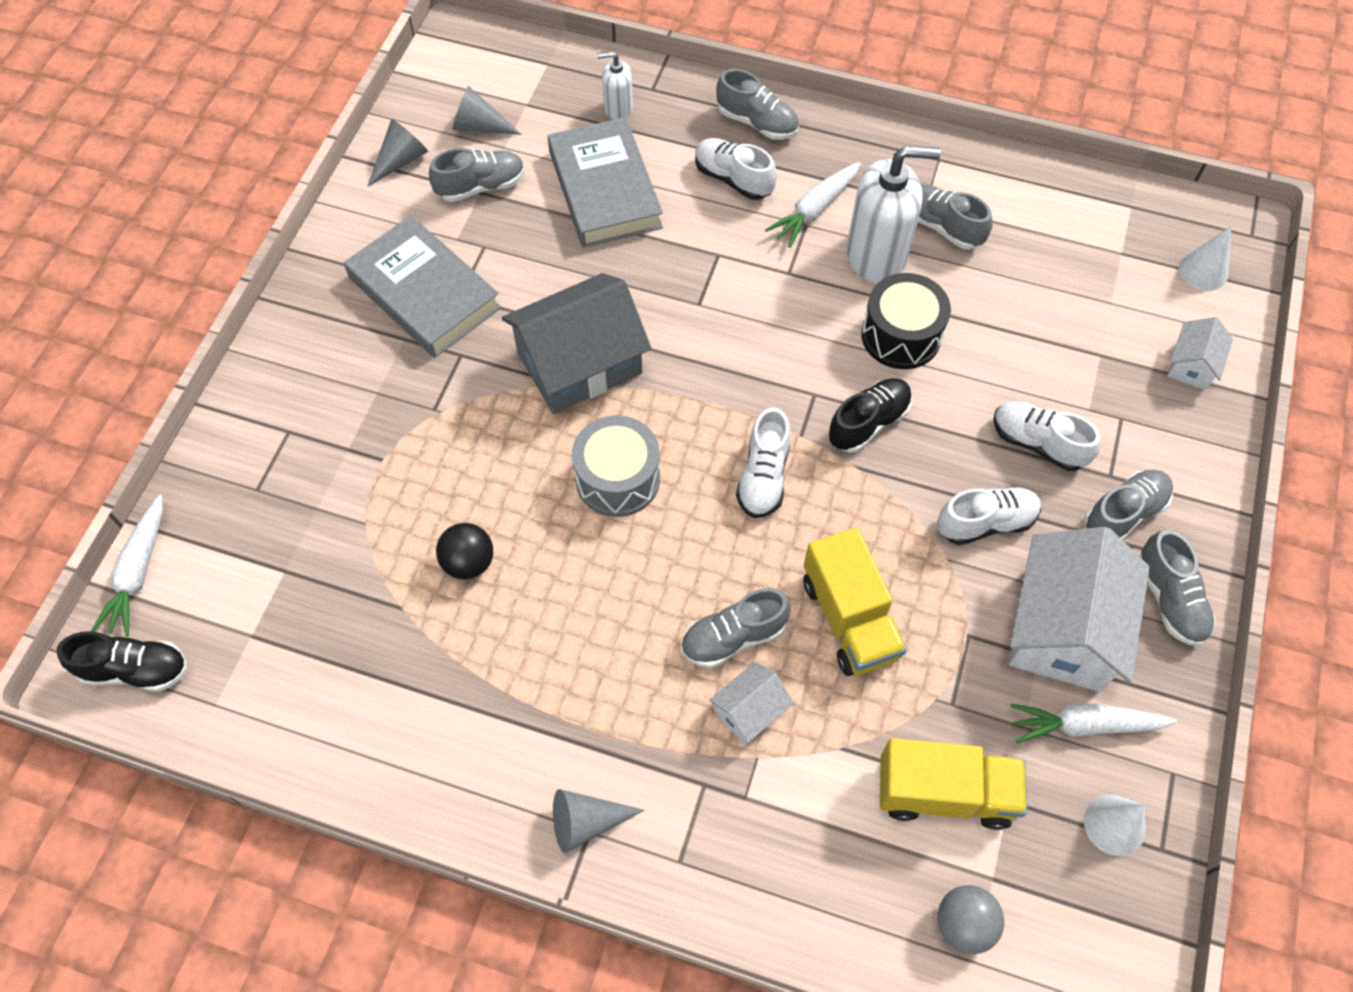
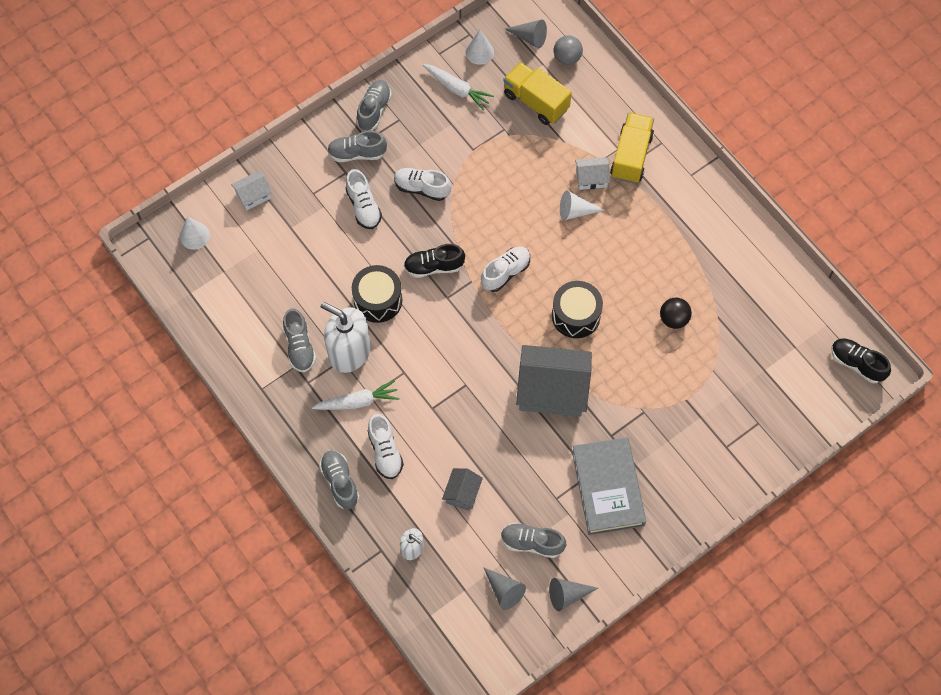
camera: 145 degrees left, 5 degrees up
(138, 572) = (836, 413): white carrot -> none
(586, 822) = (690, 179): grey cone -> grey cone (529, 38)
(605, 189) = (462, 493): grey book -> grey house
(618, 479) = (576, 315): grey drum -> black drum
(733, 637) = (575, 211): grey shoe -> white cone
(849, 618) = (518, 187): yellow truck -> yellow truck (631, 156)
(1063, 628) = (430, 127): white house -> none

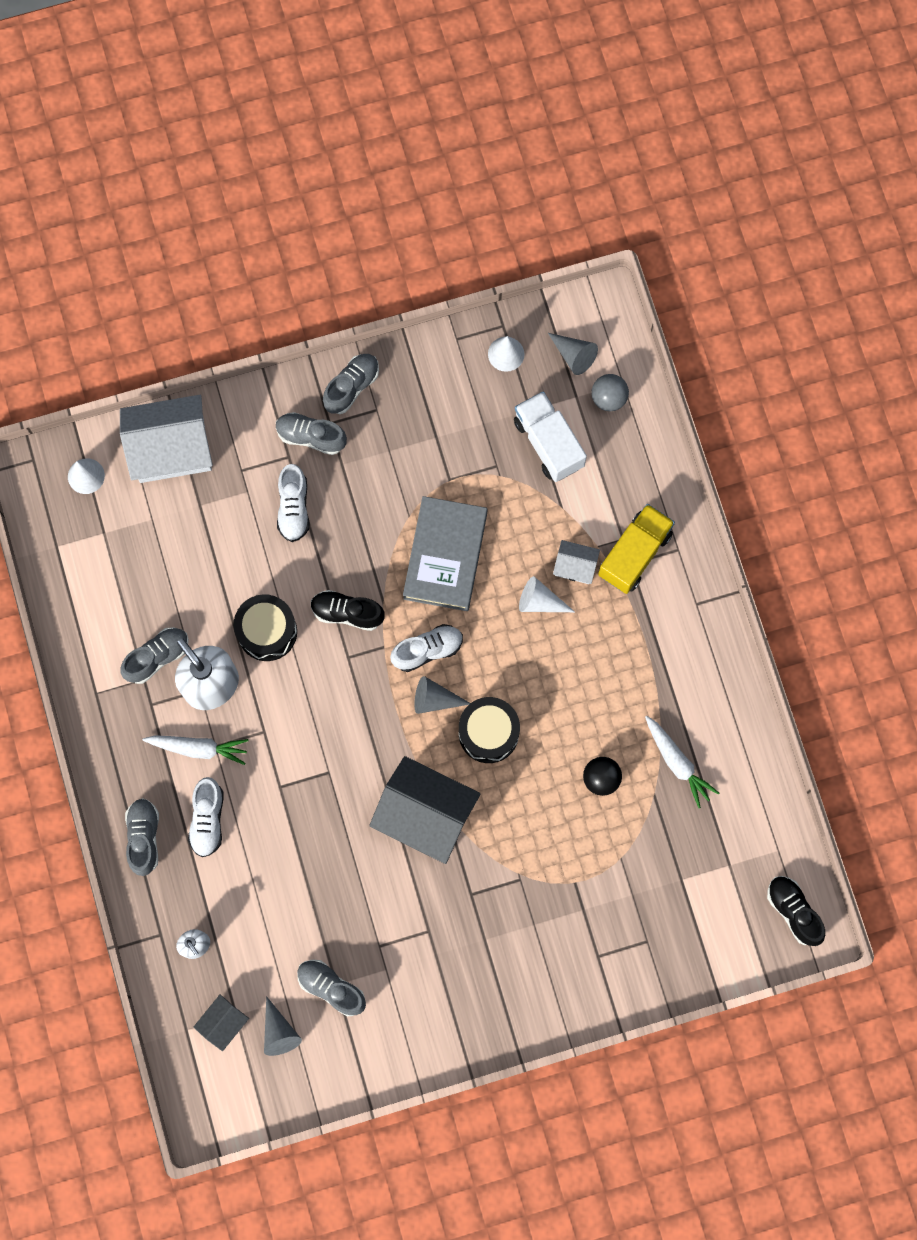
camera: 20 degrees right, 10 degrees up
(253, 195) = (171, 448): white house -> white house, size x2.08
(299, 346) = (157, 657): grey shoe -> grey shoe turned 135 degrees counterclockwise
(422, 188) = (370, 508): white shoe -> none
(457, 89) = (460, 394): white carrot -> white carrot (677, 763)
(462, 493) = (276, 900): grey house -> grey house (223, 1023)
(536, 102) = (548, 443): yellow truck -> white truck
(567, 595) = (347, 1063): grey cone -> grey cone (435, 699)
(607, 488) = (442, 955): grey book -> grey book (445, 556)

